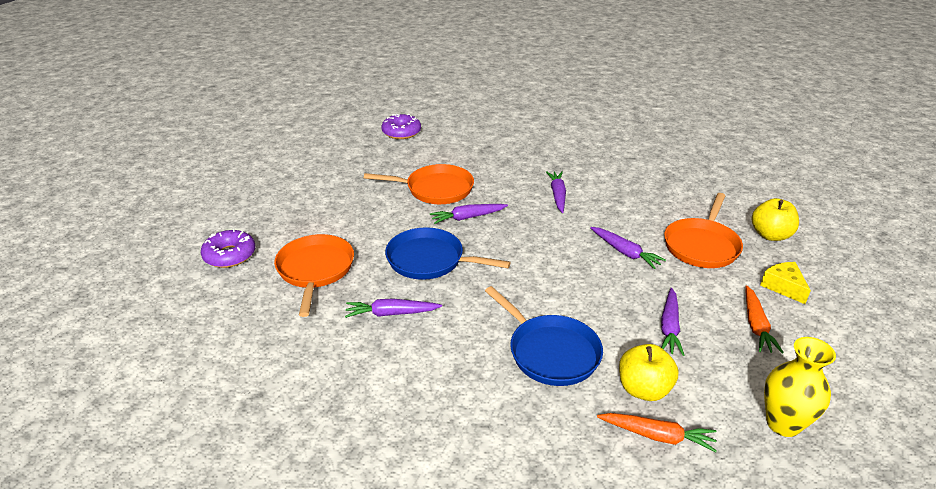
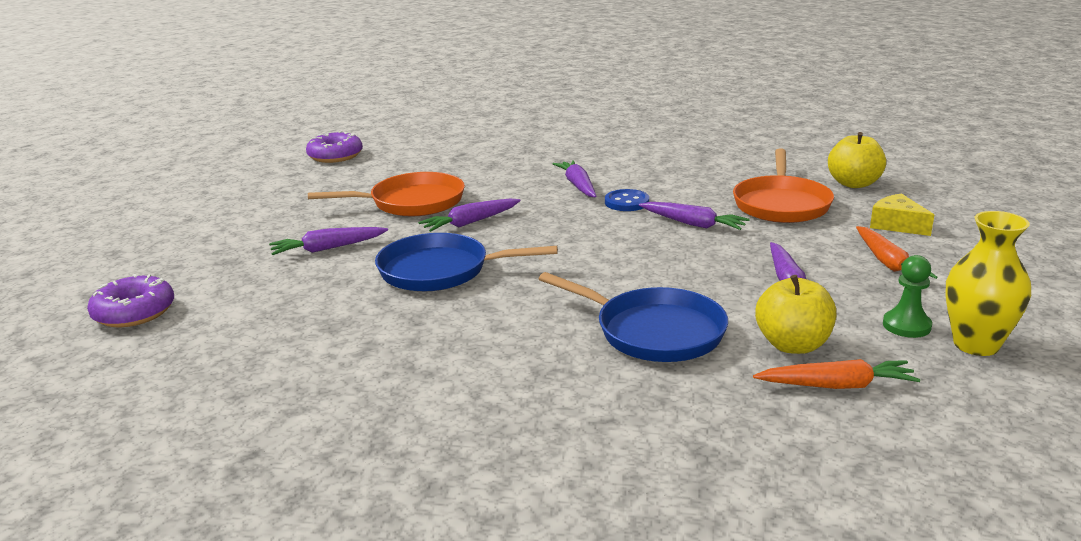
camera: 15 degrees left, 10 degrees down
(315, 270) = (277, 307): orange pan -> none
(391, 313) = (414, 332): purple carrot -> purple carrot (328, 248)
(586, 220) = (626, 202): none -> blue button
(738, 392) = (906, 326): none -> green pawn

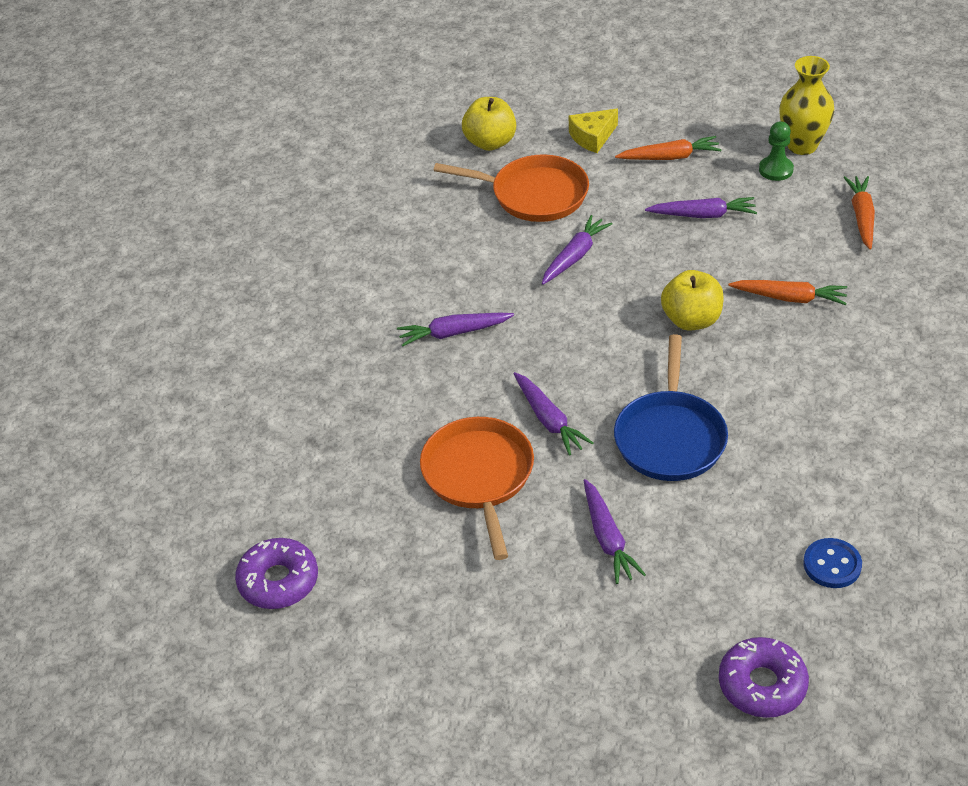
camera: 85 degrees left, 20 degrees up
(626, 202) = (511, 298): blue button -> blue button (832, 565)
(653, 331) = (789, 298): blue pan -> orange carrot
(793, 345) = (807, 228): yellow apple -> yellow apple (691, 320)

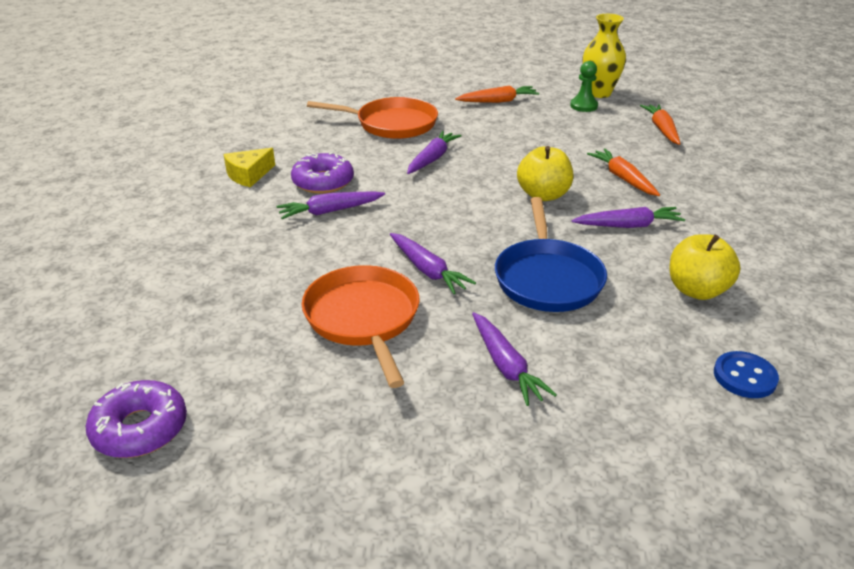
camera: 10 degrees left, 10 degrees down
(490, 142) = (352, 97): yellow apple -> yellow apple (697, 290)
(592, 137) = (434, 92): yellow cheese -> yellow cheese (249, 175)
(703, 215) = (534, 132): purple carrot -> purple carrot (628, 225)
(762, 685) = (718, 504): purple donut -> purple donut (323, 182)
(789, 298) = (623, 178): orange carrot -> orange carrot turned 120 degrees counterclockwise

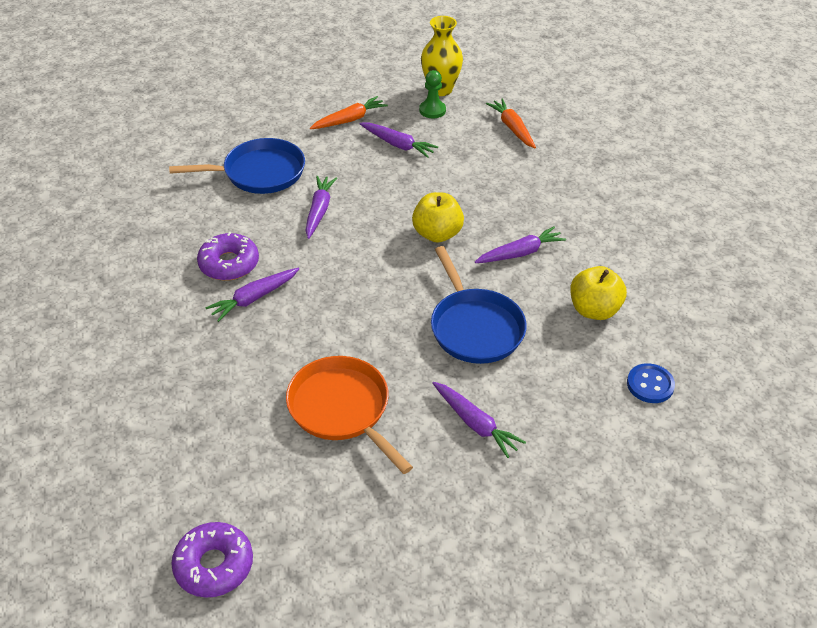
camera: 20 degrees left, 10 degrees up
(249, 175) = (151, 271): yellow cheese -> none
(392, 124) = (259, 173): orange pan -> blue pan
(427, 270) = (373, 344): purple carrot -> purple carrot (398, 145)
(623, 178) = (498, 198): orange carrot -> none

